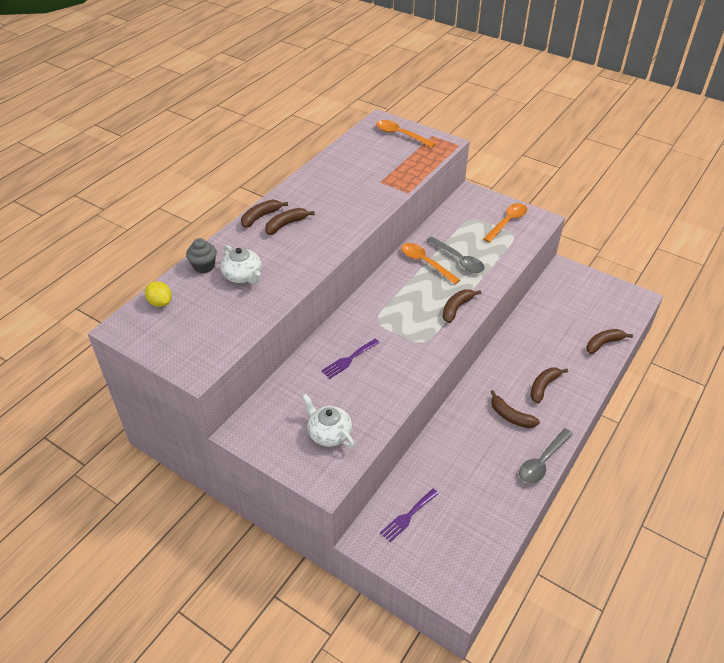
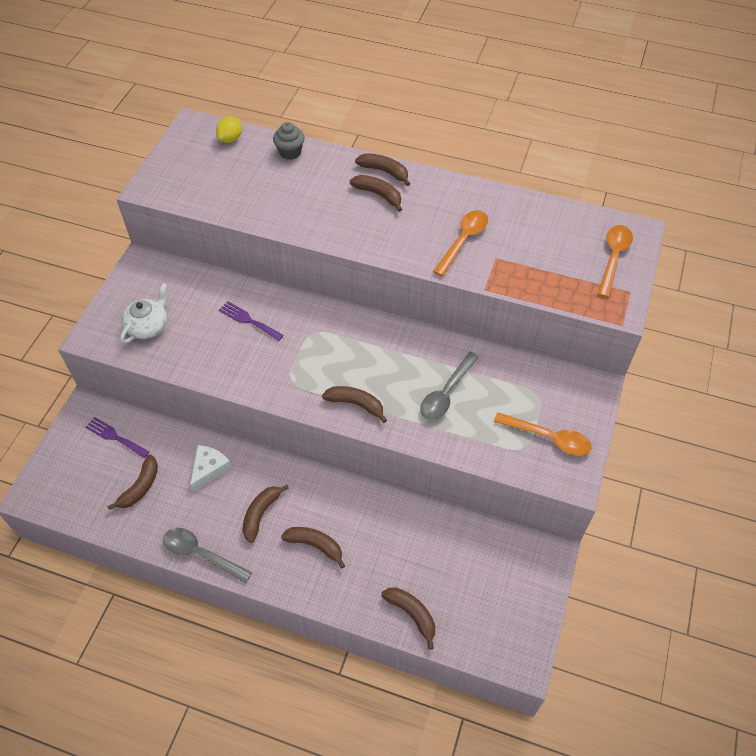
camera: 75 degrees right, 10 degrees up
(243, 276) = (284, 184): white teapot -> none
(425, 263) = (428, 359): orange spoon -> orange spoon (463, 241)
(460, 446) = (209, 469): none -> white cheese
(468, 500) = (140, 487): none -> brown banana

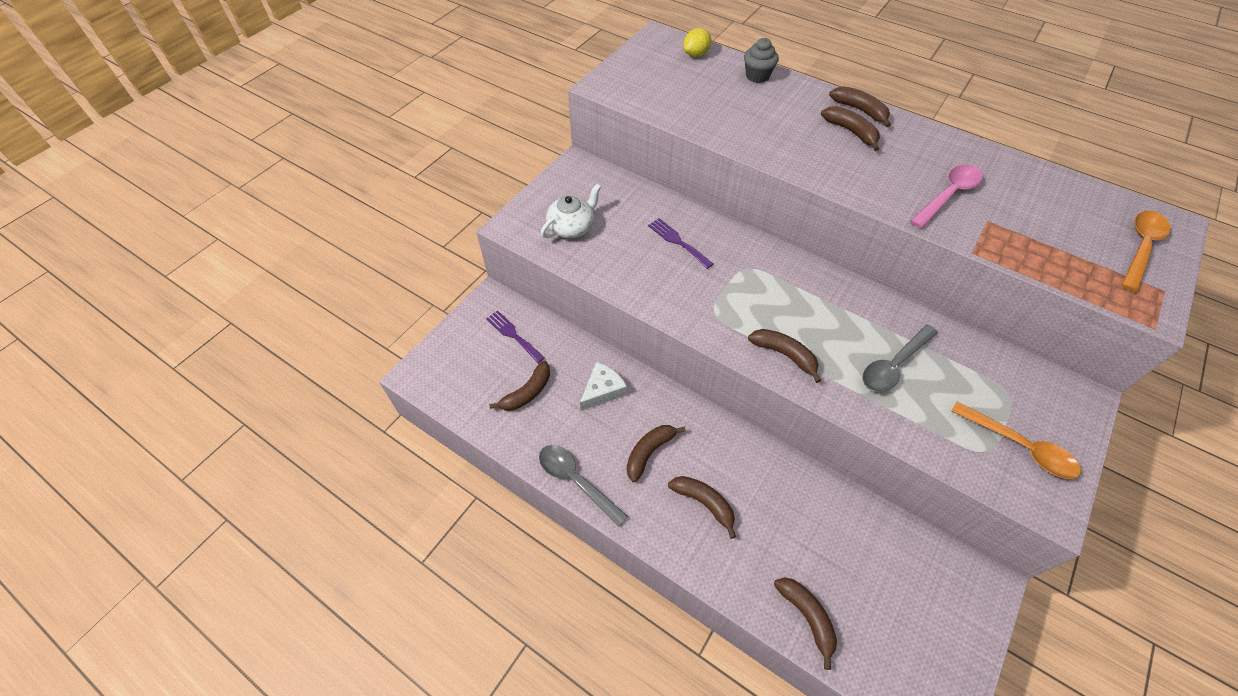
camera: 15 degrees right, 0 degrees up
(463, 241) = (948, 195): orange spoon -> pink spoon

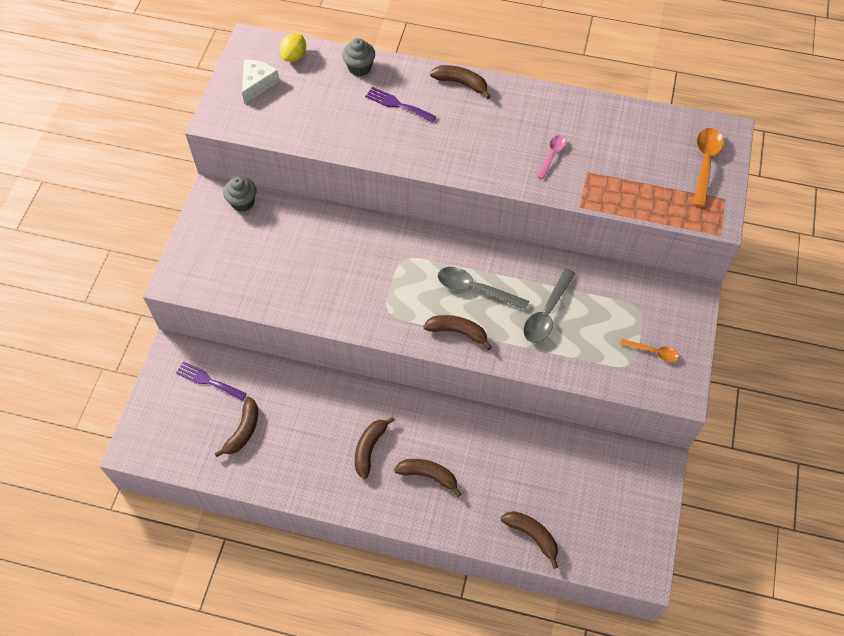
camera: 20 degrees left, 5 degrees up
(572, 227) = (233, 265): white teapot -> none
(576, 481) = (316, 494): grey spoon -> grey spoon (475, 289)
(602, 390) = (310, 407): white cheese -> white cheese (257, 83)
(603, 177) = (242, 202): none -> grey cupcake
(677, 241) = (335, 251): purple fork -> purple fork (397, 104)
(851, 132) = (458, 110): brown banana -> none
(948, 195) = (552, 155): pink spoon -> pink spoon, size x0.59
(1020, 446) = (653, 352): orange spoon -> orange spoon, size x0.59

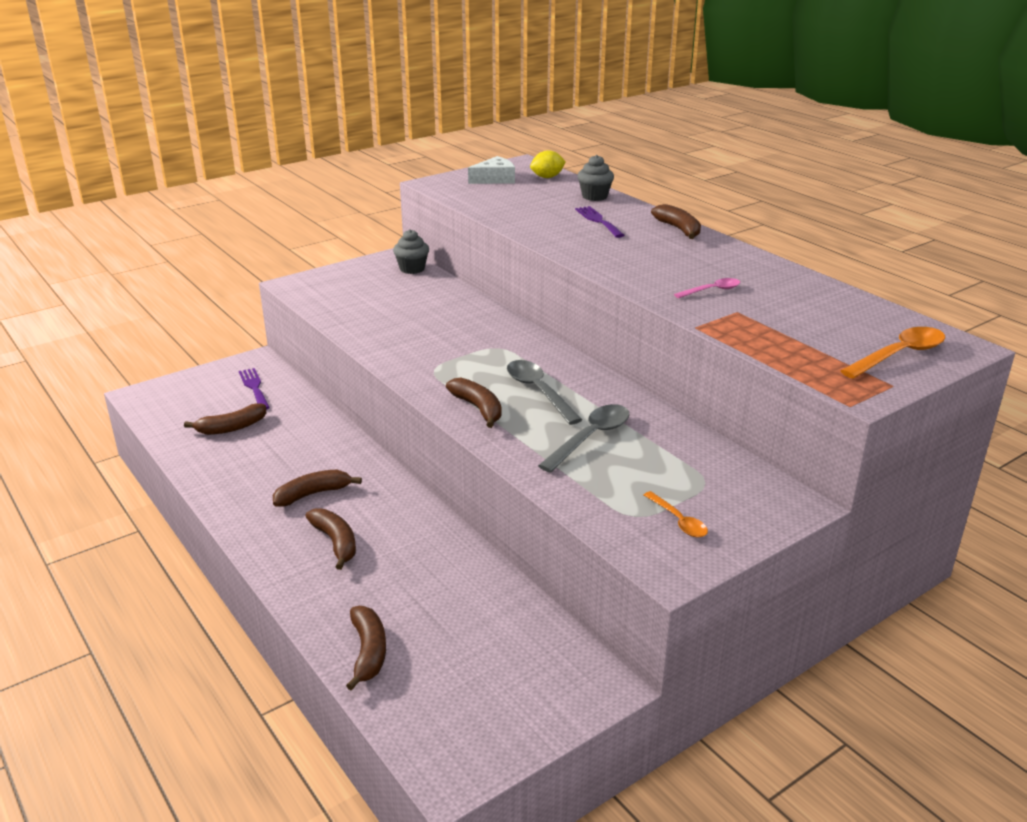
camera: 40 degrees right, 30 degrees down
(547, 313) = (590, 438): grey spoon -> grey spoon turned 150 degrees clockwise

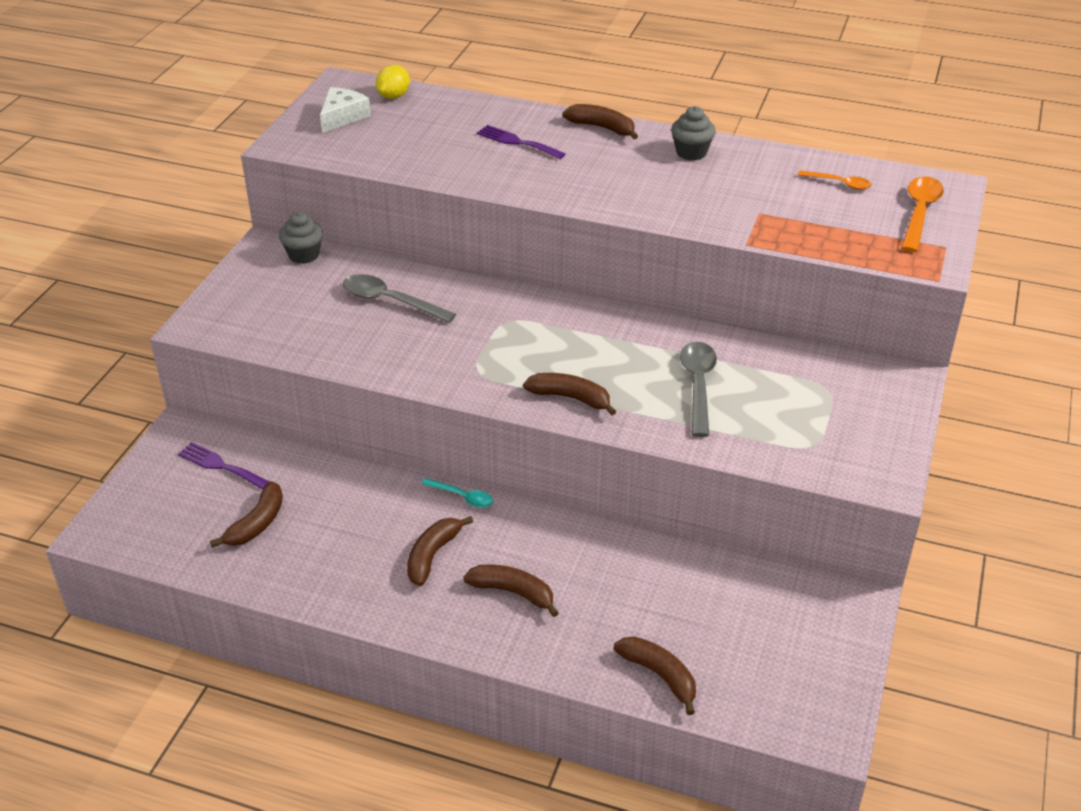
camera: 35 degrees left, 10 degrees up
(379, 468) = (462, 497): none -> turquoise spoon
(538, 391) = (601, 356): grey spoon -> grey spoon (390, 301)
(594, 196) = (474, 109): grey cupcake -> grey cupcake (691, 152)
(678, 521) = (846, 435): orange spoon -> orange spoon (839, 183)
(712, 290) = (713, 196): pink spoon -> none

